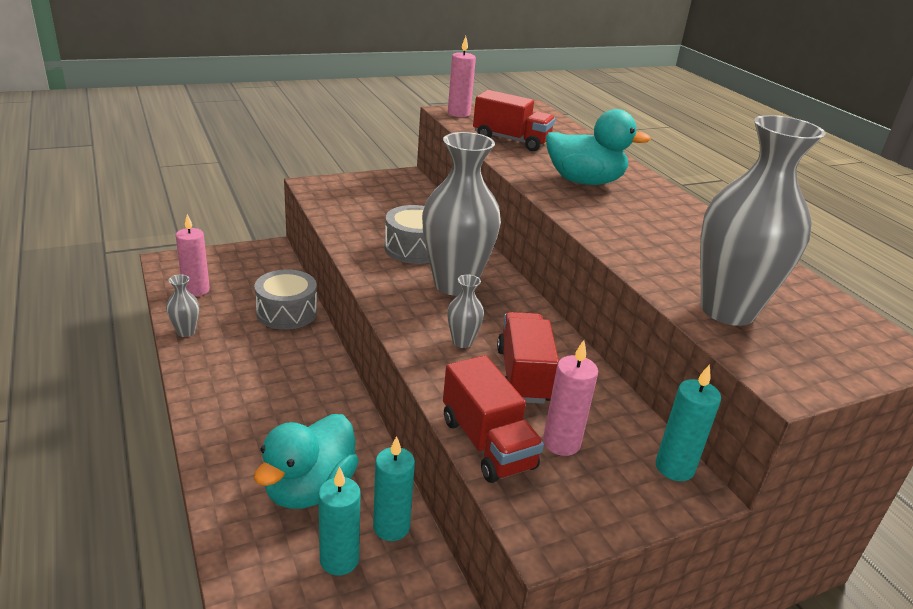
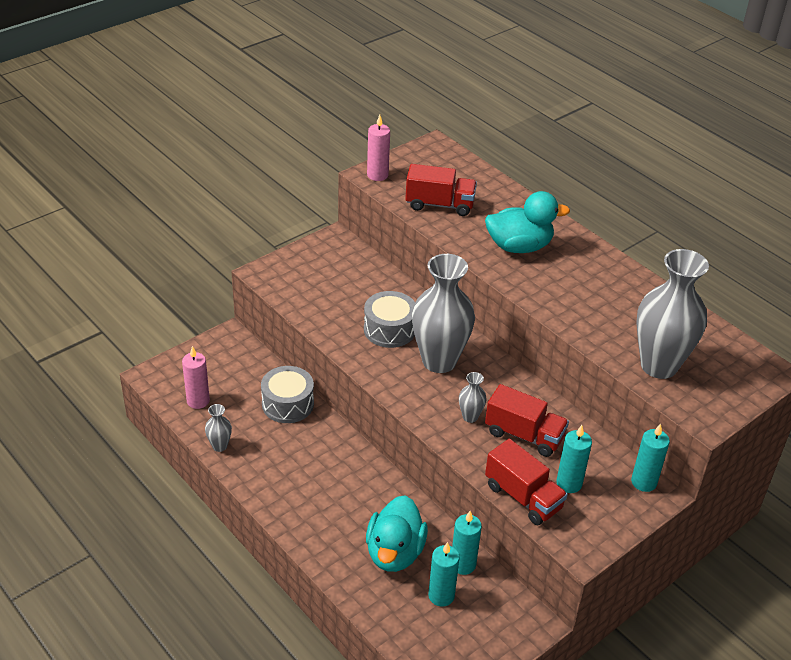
camera: 15 degrees left, 10 degrees up
(523, 375) = (524, 435): red truck -> red truck turned 135 degrees clockwise
(561, 443) = (569, 483): pink candle -> turquoise candle

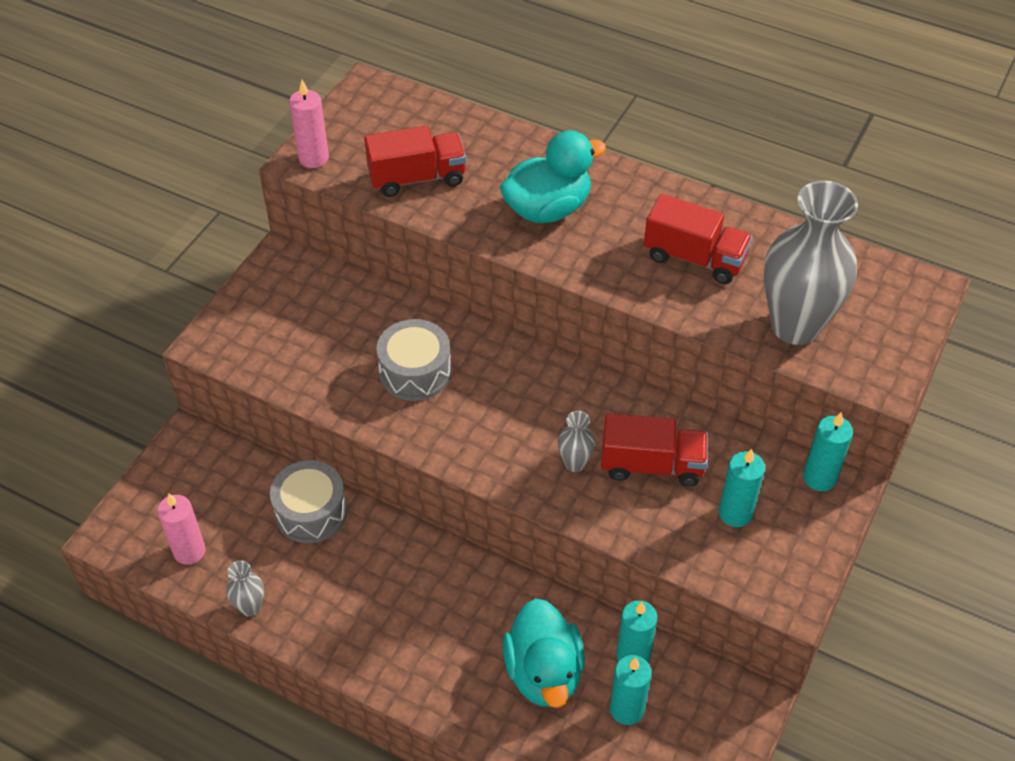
camera: 20 degrees left, 10 degrees up
(439, 361) = (499, 396): grey vase -> none
(523, 497) = (690, 553): red truck -> red truck (694, 258)

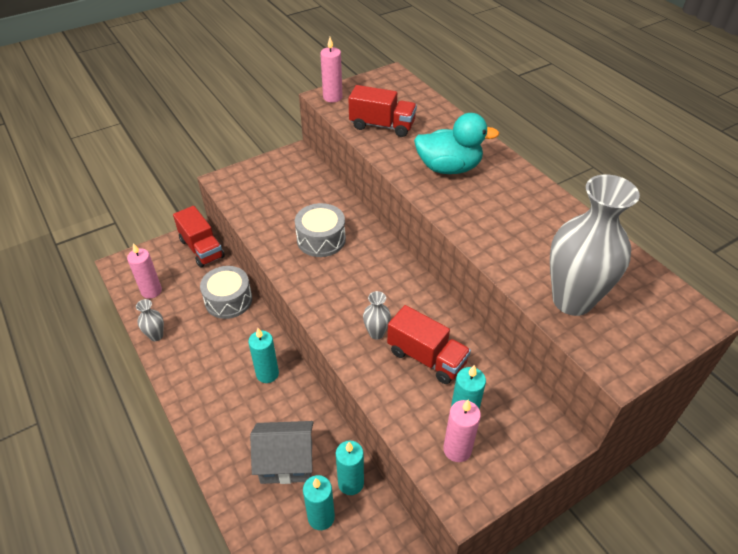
camera: 30 degrees right, 5 degrees down
(544, 672) = (286, 462): turquoise duck -> grey house
(694, 258) = (527, 230): red truck -> red truck (202, 248)
(752, 552) = (457, 449): none -> pink candle
(819, 478) = (543, 422): turquoise candle -> turquoise candle (267, 374)

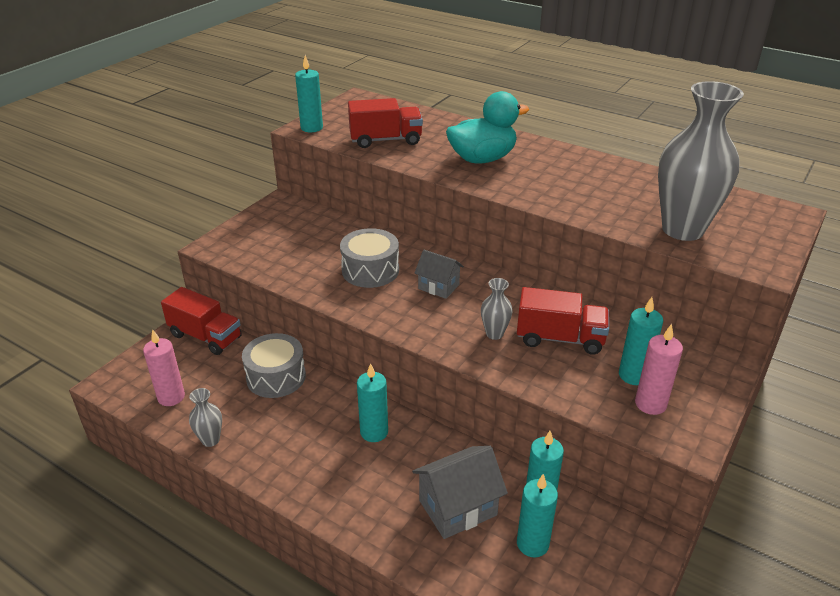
camera: 25 degrees left, 10 degrees down
(332, 97) = (311, 128): pink candle -> turquoise candle
(363, 273) = (438, 287): none -> grey house

